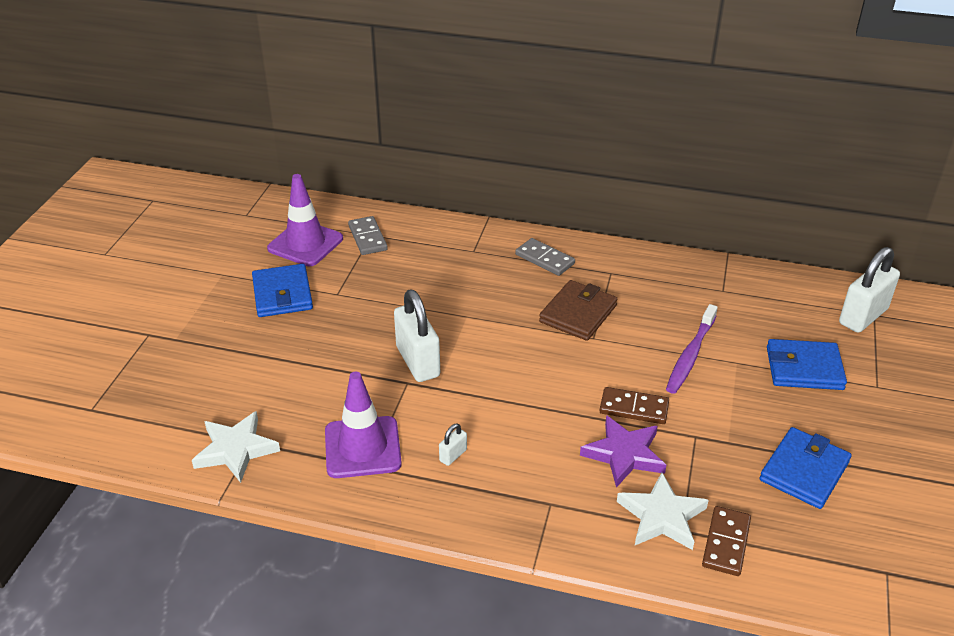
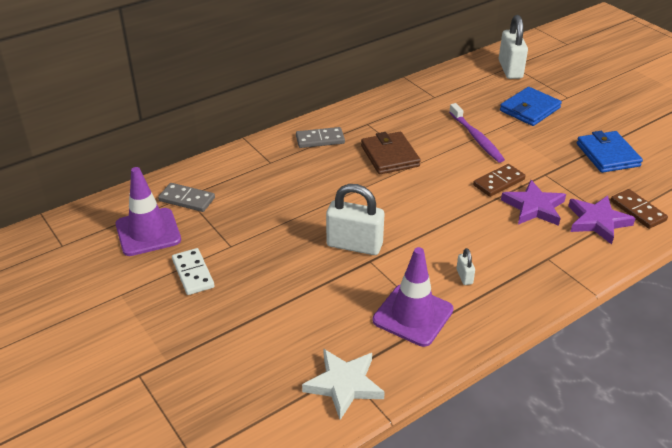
camera: 50 degrees left, 0 degrees up
(282, 294) = (193, 273): blue wallet -> white domino
(662, 516) = (597, 221): white star -> purple star

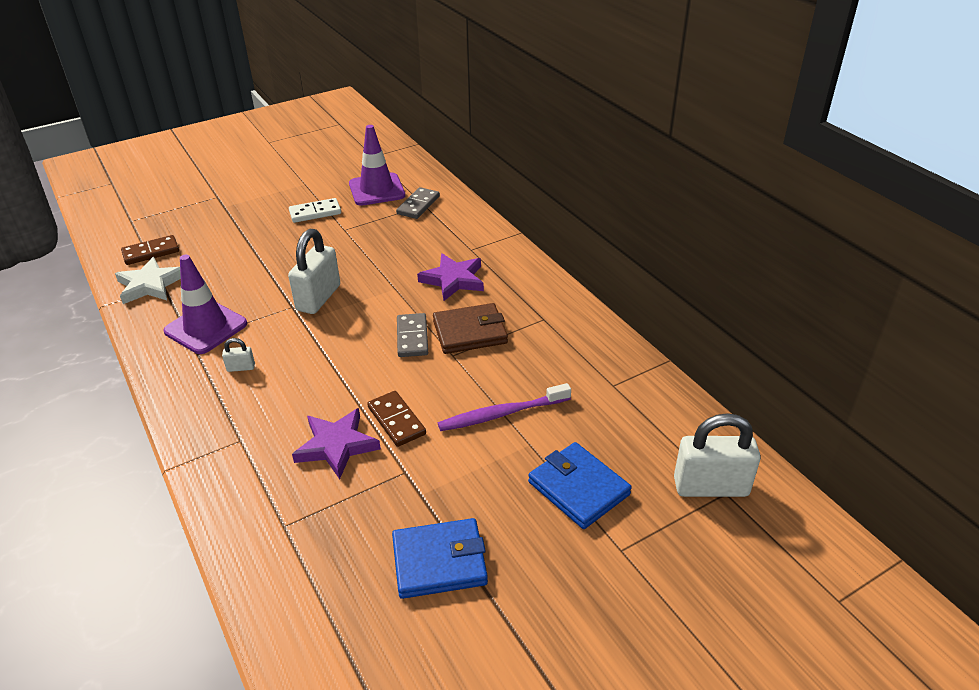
camera: 95 degrees right, 0 degrees up
(320, 139) = (510, 282): grey domino -> grey domino (412, 337)
(597, 221) = (287, 505): purple star -> purple star (453, 280)
(638, 211) = (295, 560): brown domino -> brown domino (151, 252)

